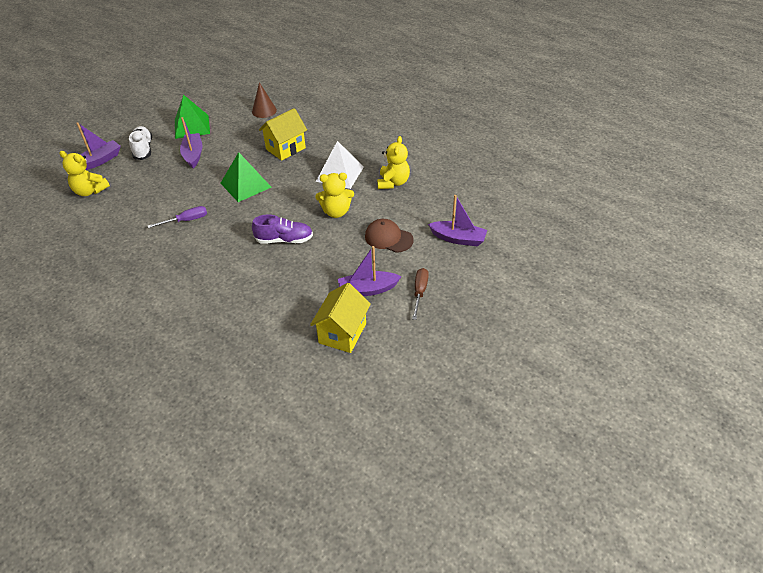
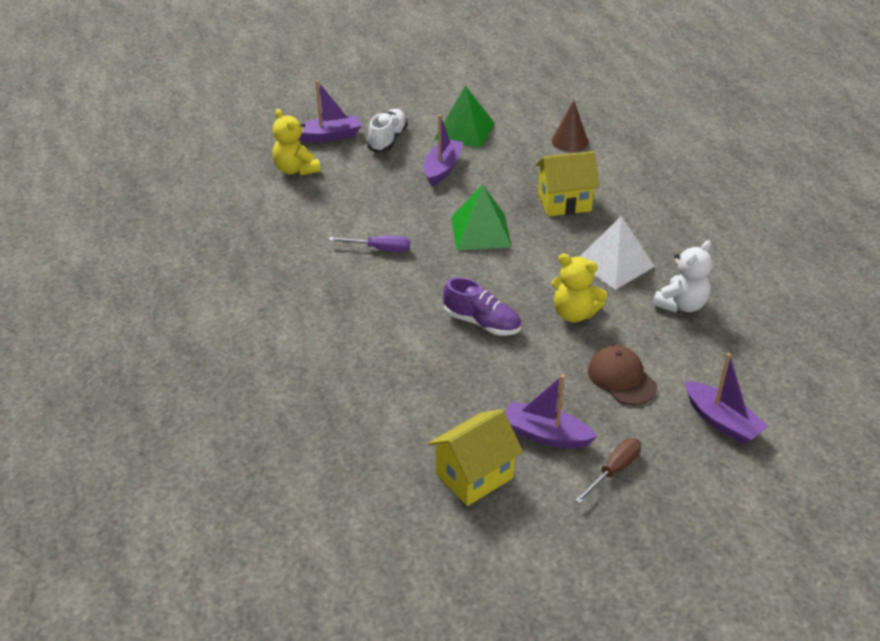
camera: 30 degrees right, 5 degrees down
(393, 182) = (681, 304): yellow teddy bear -> white teddy bear

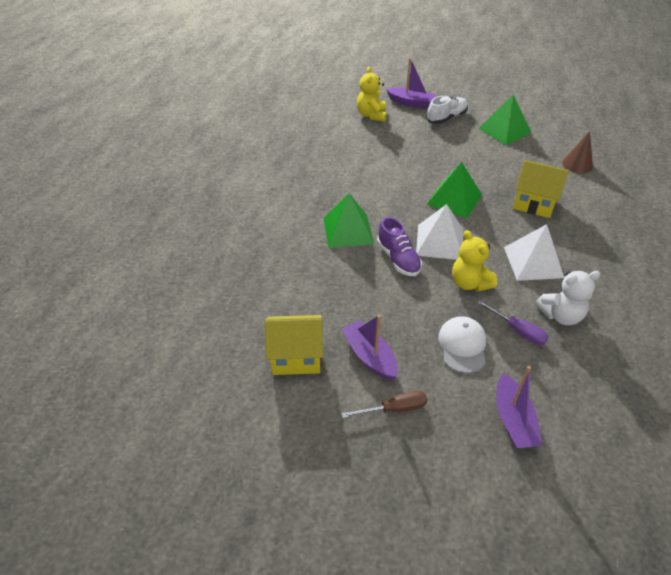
camera: 35 degrees right, 5 degrees up
(380, 249) = (377, 183): purple screwdriver -> purple screwdriver (518, 331)
(399, 317) = (348, 230): none -> green pyramid
(442, 168) = (466, 148): purple boat -> none
(507, 285) = (440, 242): none -> white pyramid
(621, 378) = (462, 346): brown cap -> white cap

